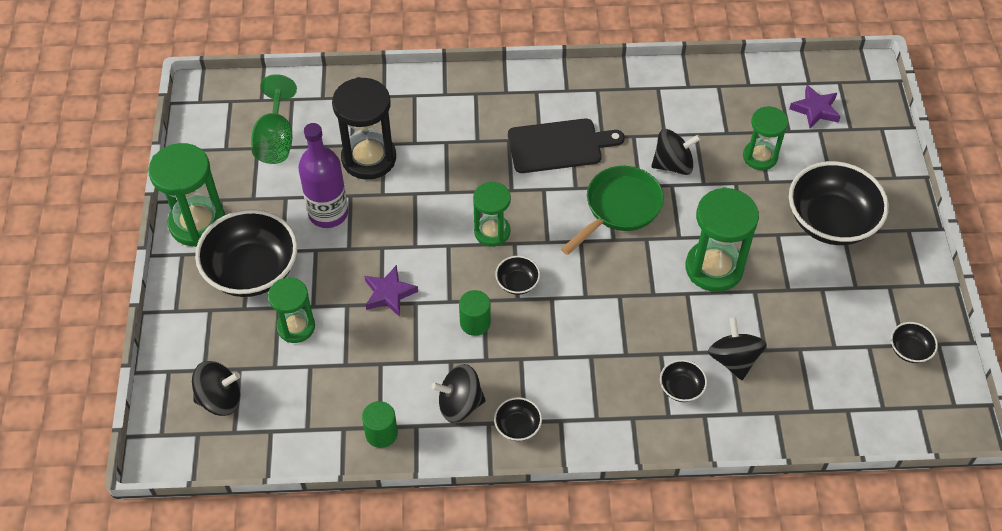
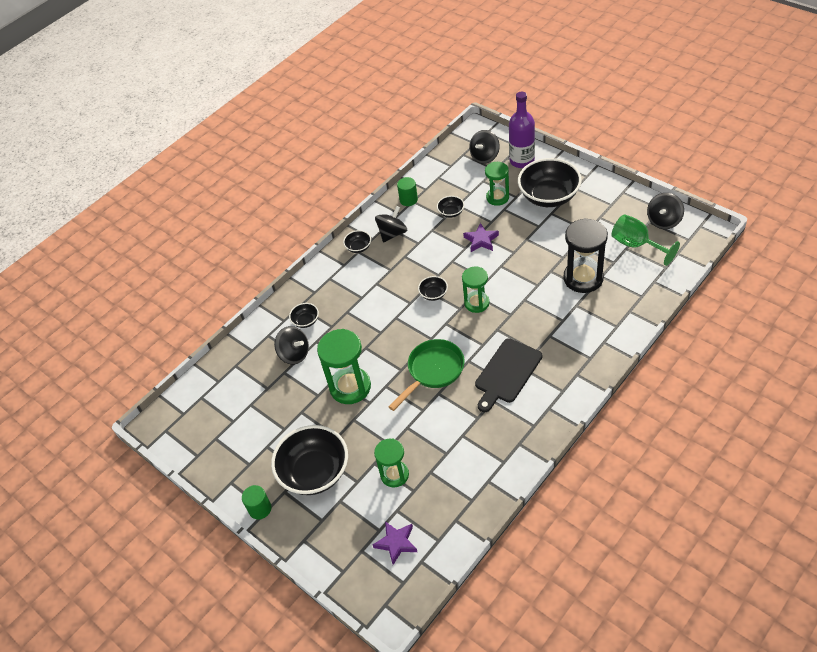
camera: 140 degrees right, 5 degrees down
(197, 223) = (602, 189): green hourglass -> none
(328, 213) = (558, 242): purple bottle -> purple bottle (522, 161)
(475, 323) = (429, 263): green cylinder -> green cylinder (260, 509)
(619, 208) = (433, 371): green pan -> green pan turned 135 degrees counterclockwise
(673, 165) = (436, 422): black spinning top -> black spinning top (663, 221)
(909, 350) = (210, 438): black bowl -> black bowl (451, 212)

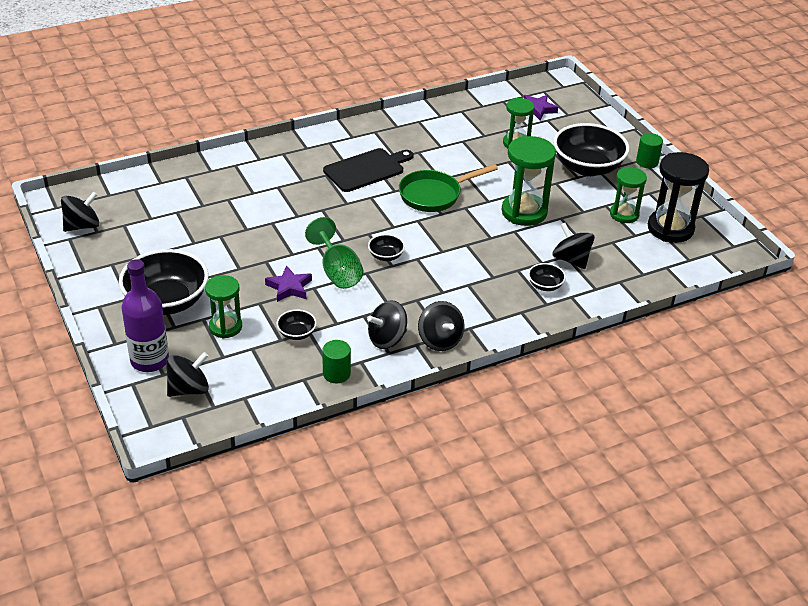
camera: 165 degrees left, 10 degrees down
(358, 247) = (440, 340): black bowl -> black spinning top
(476, 303) = (347, 231): green hourglass -> green hourglass (624, 214)
(583, 278) = (222, 210): black hourglass -> black hourglass (670, 228)
(636, 245) = (137, 216): green goblet -> green goblet (337, 272)

